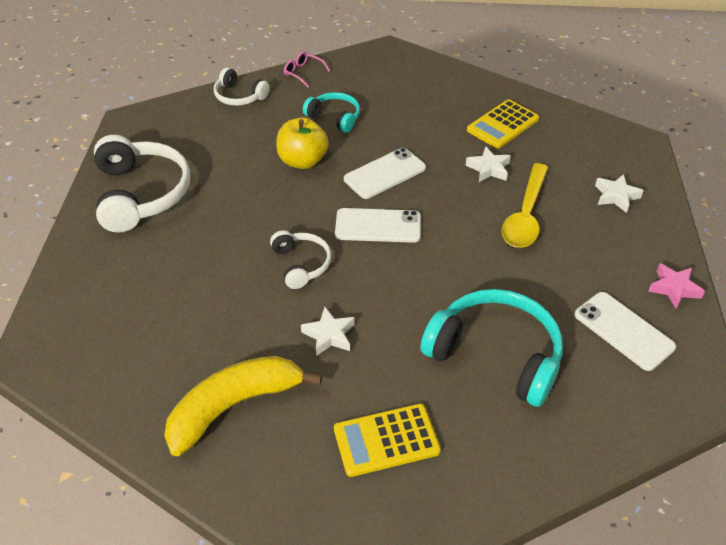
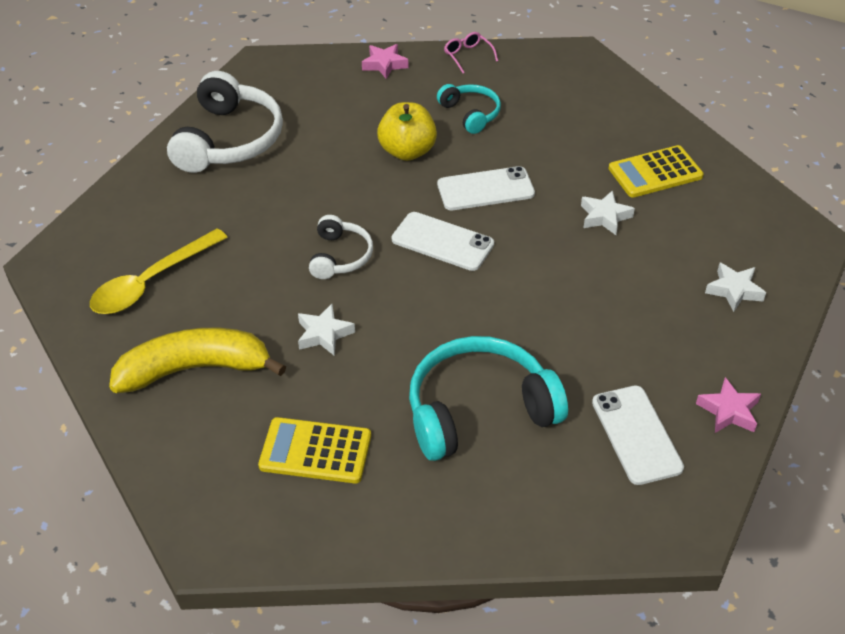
camera: 25 degrees right, 0 degrees up
(239, 96) = (384, 64): white headphones -> pink star
(496, 354) = (479, 410): turquoise headphones -> turquoise headphones turned 75 degrees counterclockwise
(525, 215) = (611, 279): yellow spoon -> yellow spoon (151, 282)

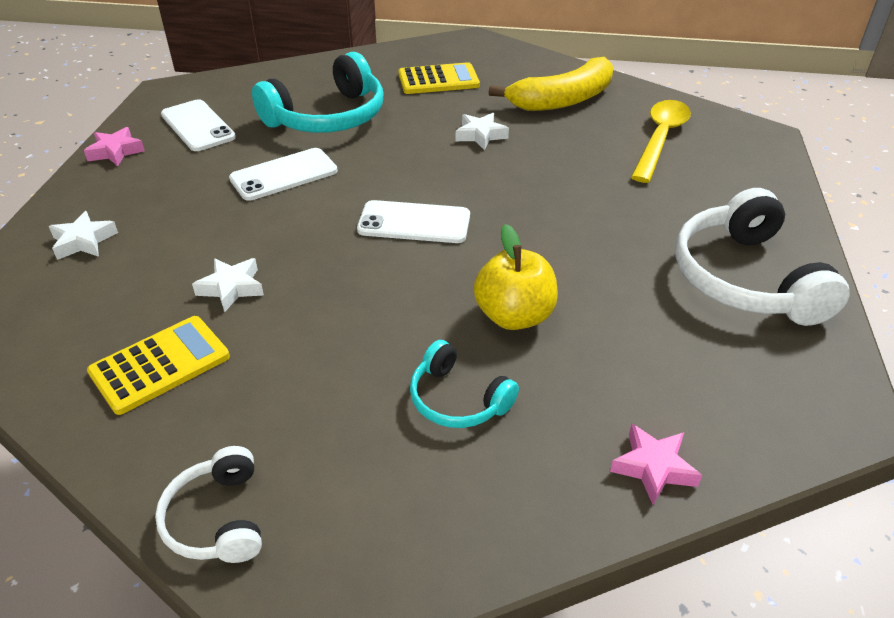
camera: 160 degrees right, 5 degrees down
(340, 256) = (510, 190): white headphones -> white headphones (217, 519)
(468, 56) = (522, 534): pink glasses -> none
(485, 189) = (389, 289): white phone -> white phone (284, 175)

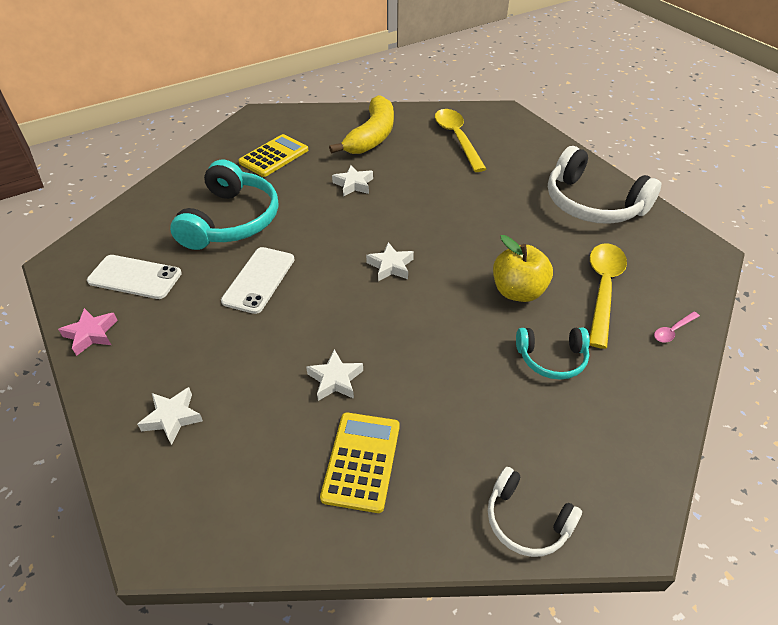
camera: 40 degrees left, 5 degrees up
(414, 223) = (390, 266): white phone -> white star
(623, 371) = (603, 289): none -> yellow spoon
(653, 467) = (672, 331): pink star -> pink spoon

